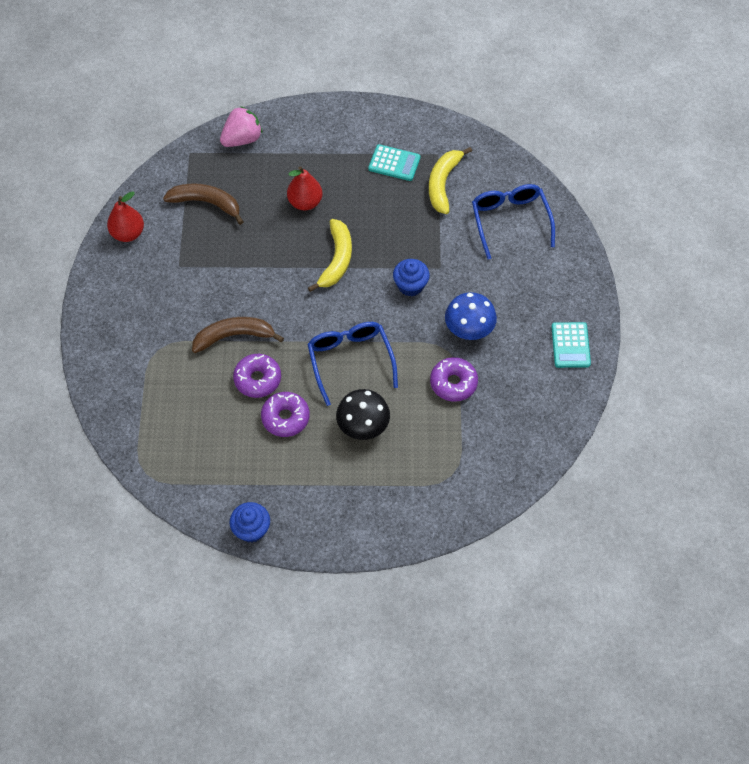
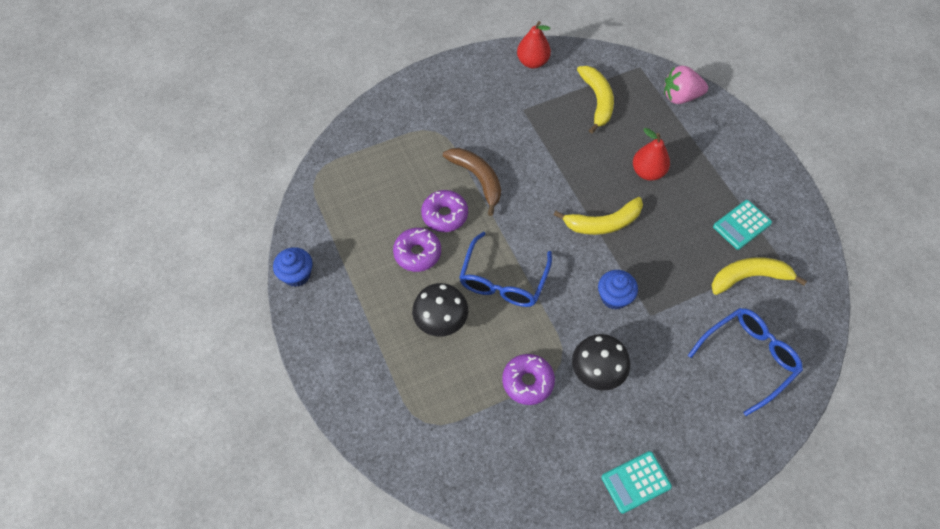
camera: 65 degrees right, 0 degrees up
(206, 203) = (597, 101): brown banana -> yellow banana
(242, 139) = (680, 97): pink strawberry -> pink strawberry turned 150 degrees clockwise
(350, 360) = (503, 280): blue glasses -> blue glasses turned 150 degrees clockwise
(394, 163) = (742, 225): turquoise calculator -> turquoise calculator turned 60 degrees clockwise
(469, 328) = (597, 371): blue mushroom -> black mushroom

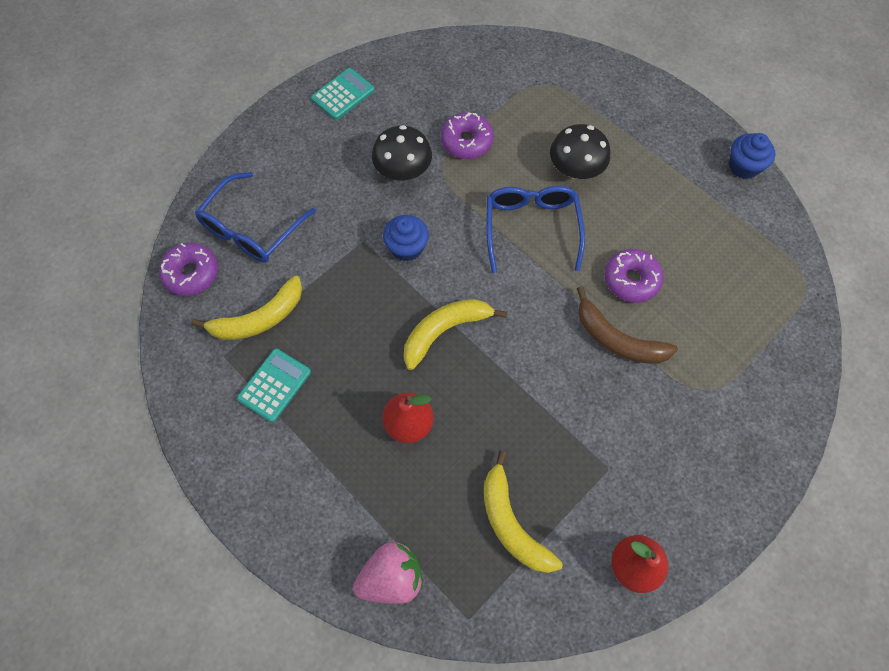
camera: 160 degrees right, 5 degrees up
(417, 253) = (636, 227): purple donut -> purple donut (191, 273)

